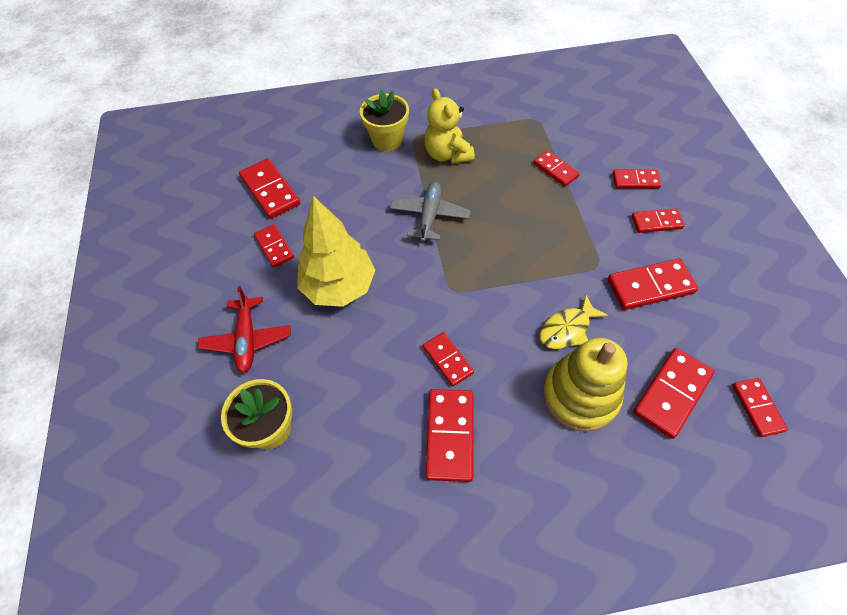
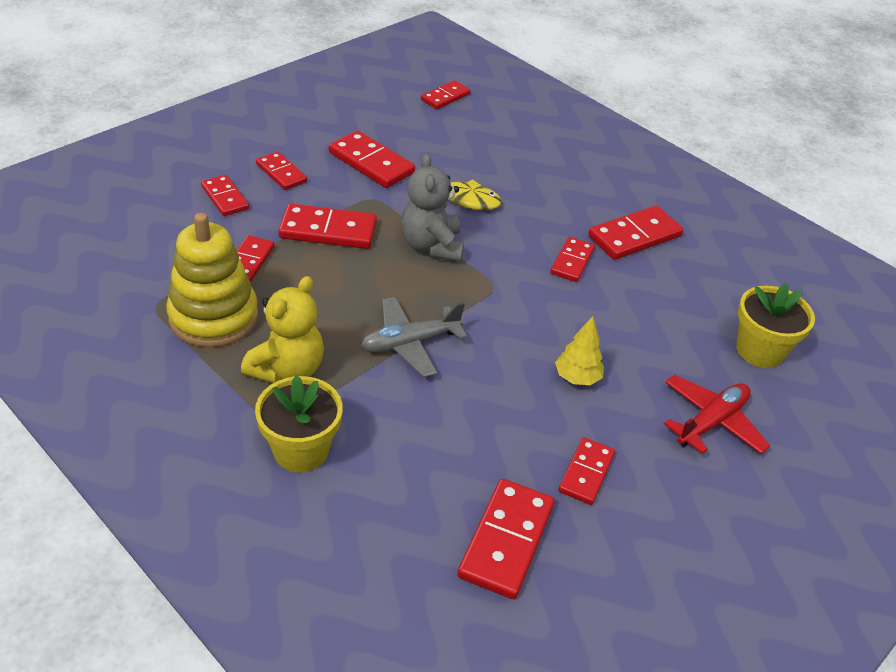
camera: 130 degrees left, 15 degrees down
(339, 286) = (577, 378): yellow tree -> yellow tree, size x0.48
(519, 274) = (431, 246): none -> grey teddy bear
(580, 395) = (523, 178): yellow stacking toy -> yellow stacking toy (214, 317)
(672, 394) = (473, 135): red domino -> red domino (328, 230)

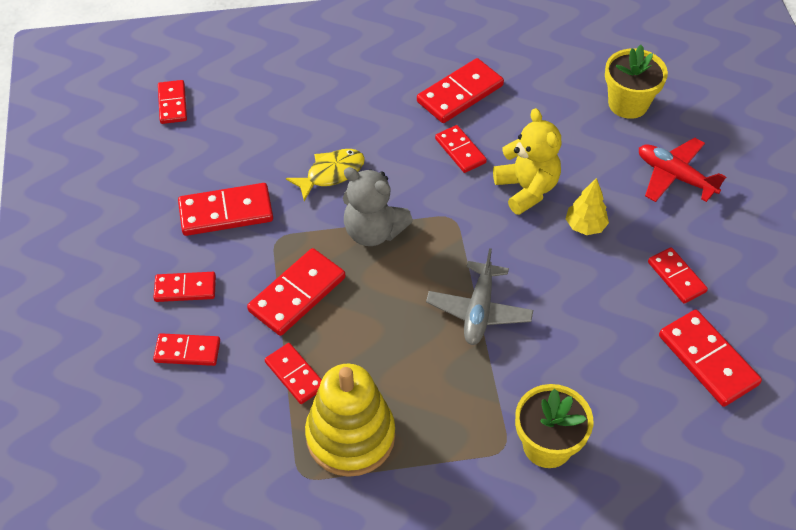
camera: 50 degrees left, 10 degrees up
(287, 369) = (452, 411): yellow teddy bear -> yellow teddy bear (526, 189)
(634, 236) = (460, 93): red domino -> red domino turned 45 degrees clockwise
(711, 422) = (675, 176): red plane -> red plane turned 45 degrees counterclockwise

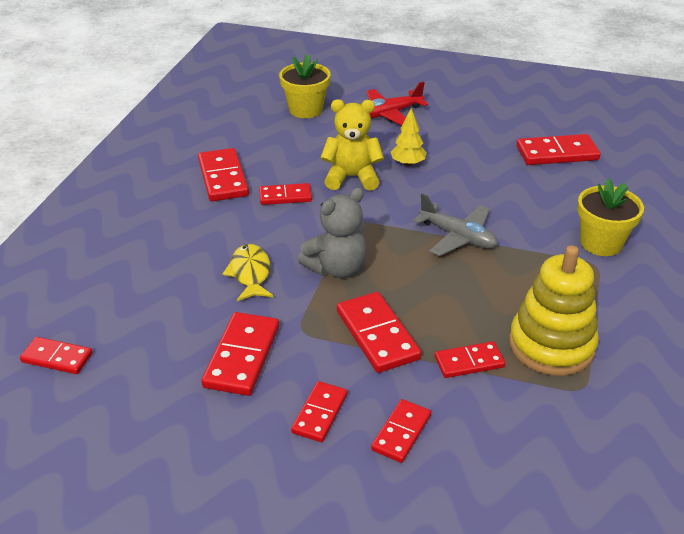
camera: 65 degrees left, 15 degrees down
(676, 277) = (479, 142): red domino -> none

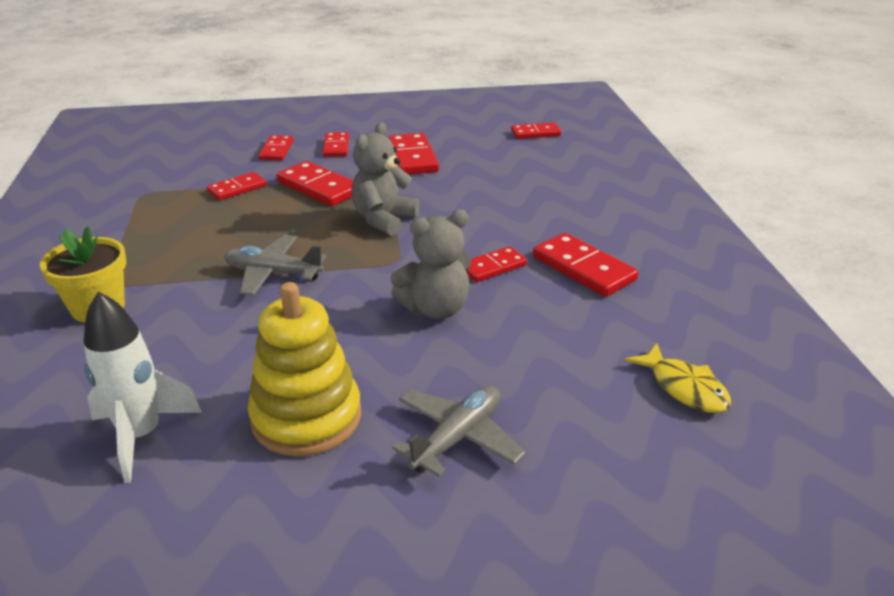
camera: 155 degrees right, 5 degrees down
(250, 274) = (457, 199): yellow fish -> yellow fish (684, 388)
(306, 110) = (598, 403): yellow flower pot -> none
(352, 177) = (435, 309): yellow teddy bear -> grey teddy bear
(389, 114) = (457, 438): red plane -> grey plane
(408, 163) = (374, 349): yellow tree -> none
(551, 345) = (167, 211): yellow stacking toy -> yellow stacking toy (306, 417)
(557, 153) = (141, 436): red domino -> white rocket

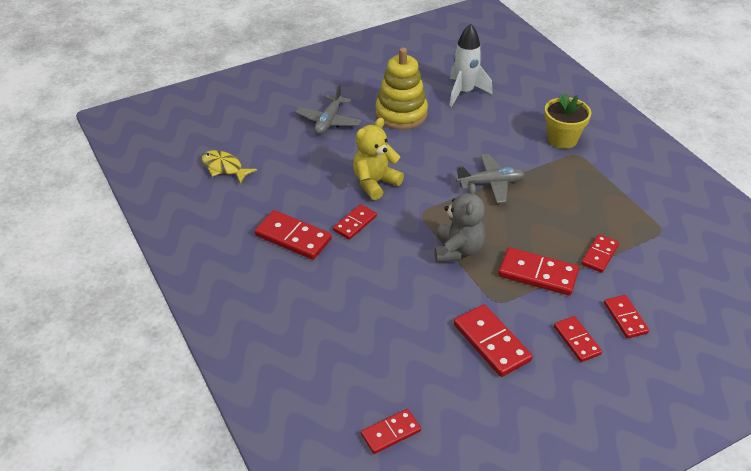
camera: 160 degrees right, 10 degrees up
(435, 309) = (375, 183): grey teddy bear -> yellow teddy bear

